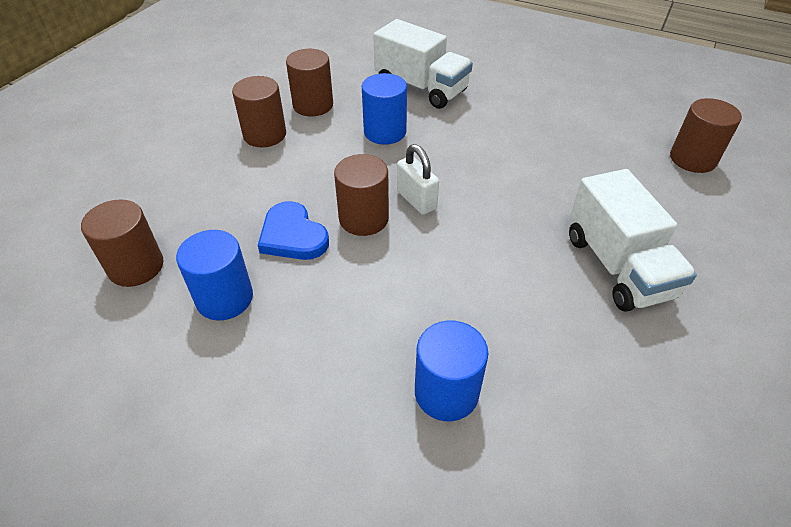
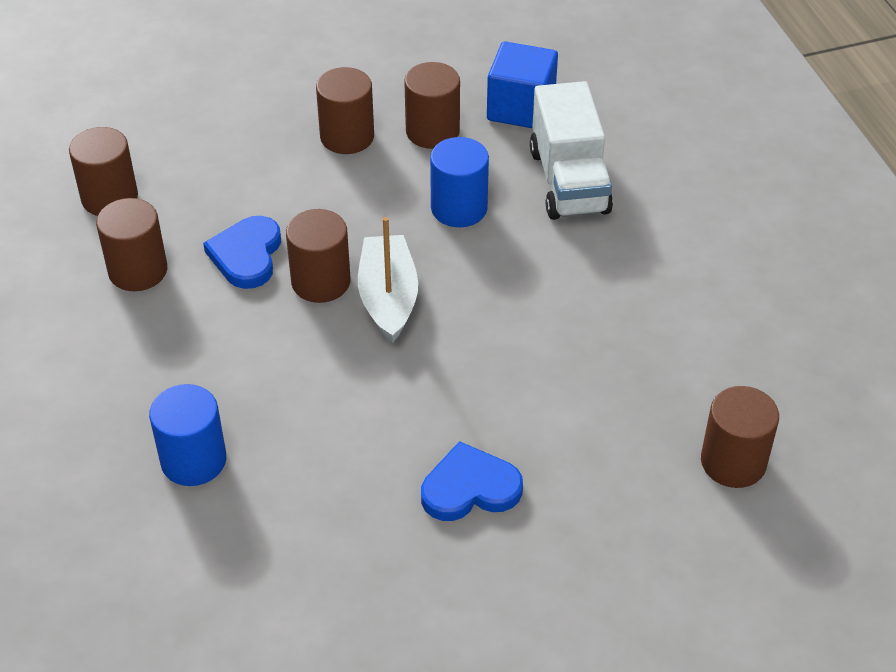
camera: 45 degrees right, 0 degrees up
(224, 298) = (138, 271): blue cylinder -> brown cylinder
(345, 70) = (521, 108): none -> blue cube
(416, 200) = (388, 298): white padlock -> white boat
(617, 266) = (470, 488): white truck -> blue heart

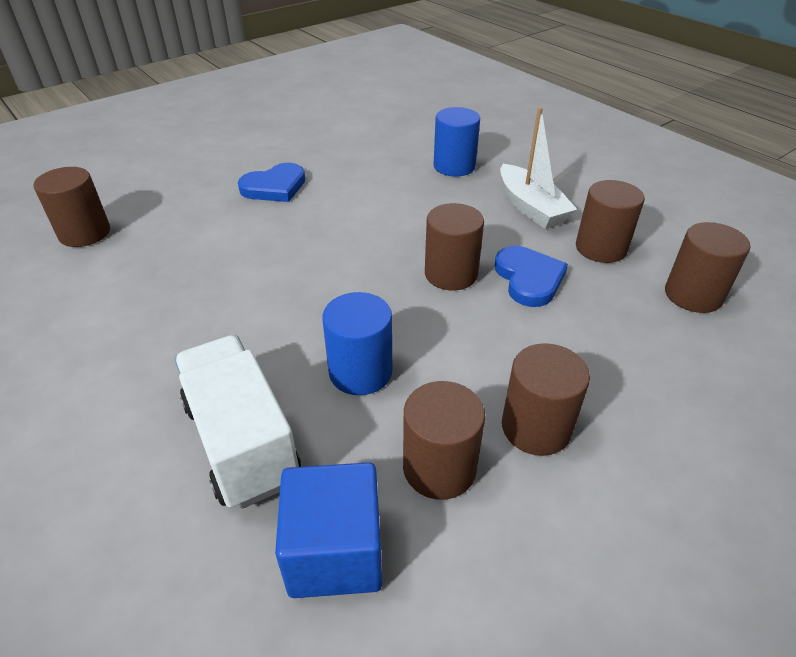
camera: 160 degrees right, 5 degrees down
(388, 298) = (387, 275): white boat -> white boat (531, 207)

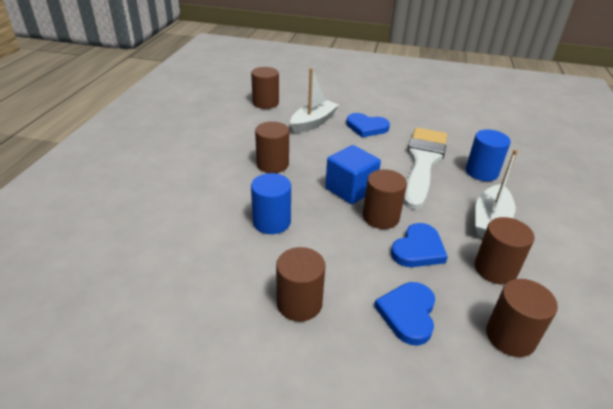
camera: 50 degrees right, 5 degrees down
(200, 219) = (313, 122): none -> white boat
(241, 441) = (196, 209): white truck -> none
(335, 552) = (164, 267): blue cube -> blue cube (350, 189)
(393, 189) = (423, 162): none -> white brush
(439, 468) = (237, 278): brown cylinder -> brown cylinder (272, 164)
(618, 344) = (408, 314): none -> blue heart

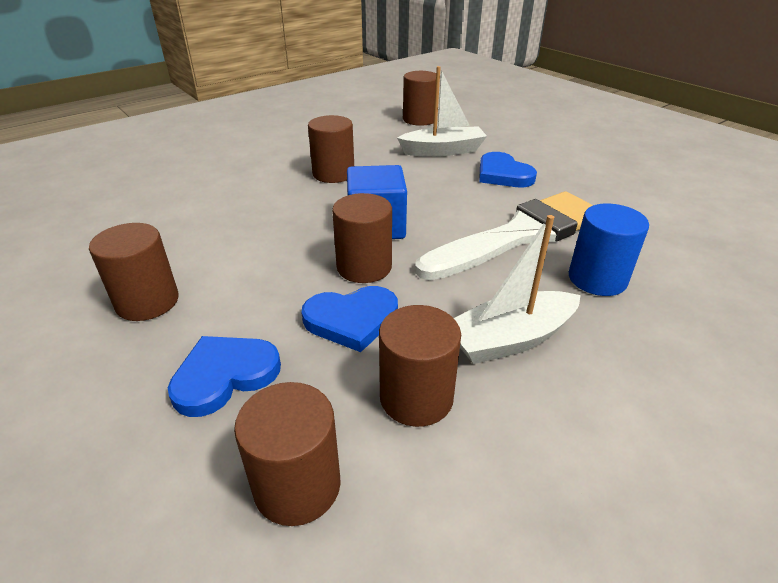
camera: 40 degrees right, 0 degrees up
(271, 222) = (246, 221): blue cylinder -> none

